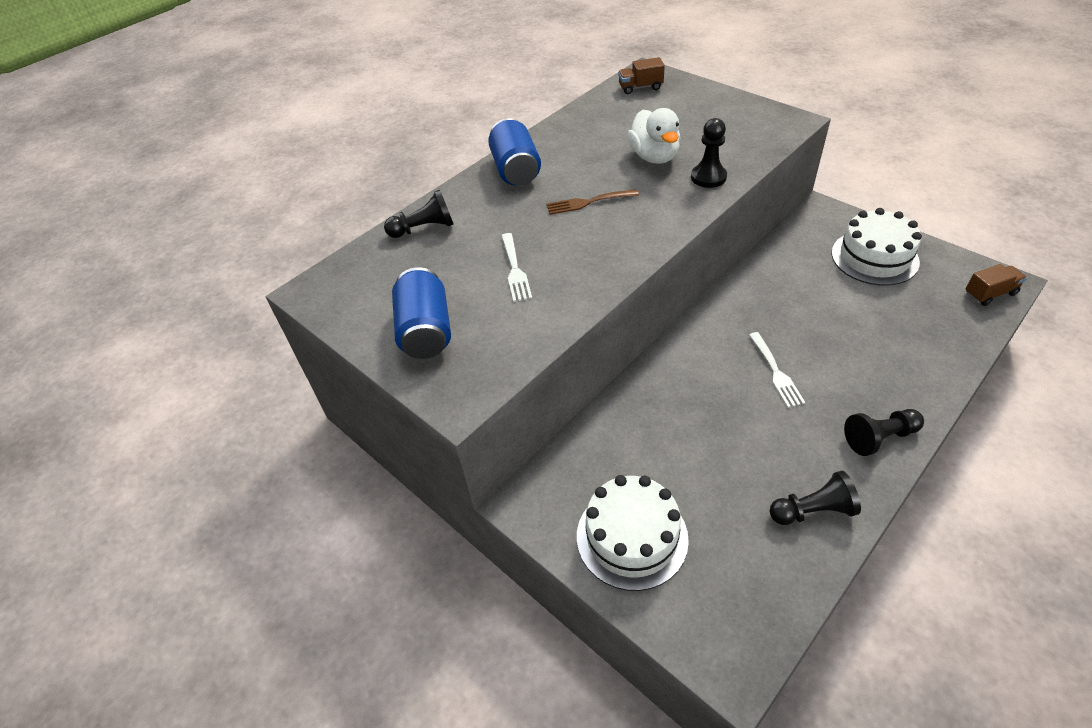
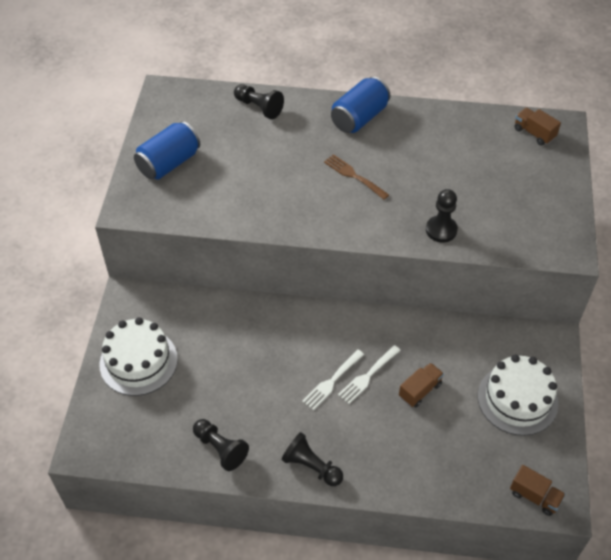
camera: 50 degrees right, 5 degrees up
(515, 269) = (253, 174): white fork -> white fork (367, 376)
(654, 157) = (441, 186): white duck -> none
(827, 314) = (420, 390): none -> brown truck

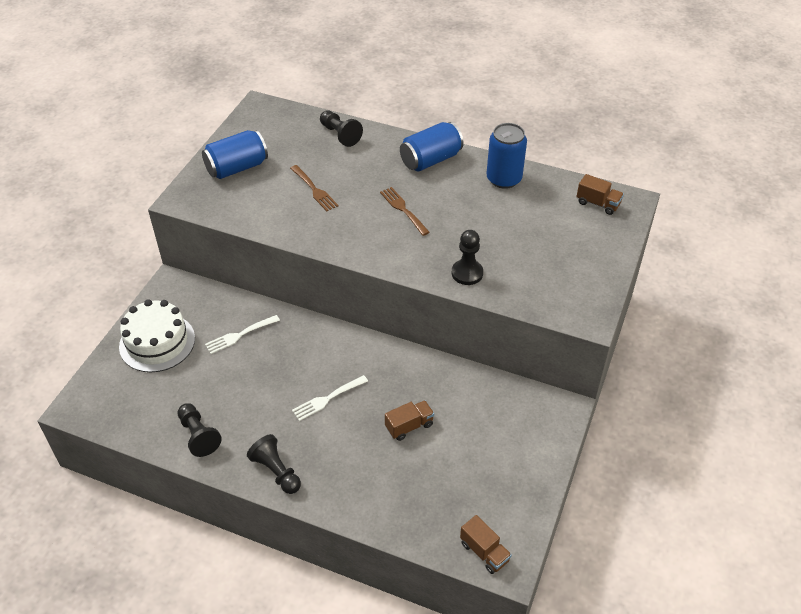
camera: 15 degrees right, 5 degrees down
(258, 172) = (314, 190): none -> brown fork
(367, 376) = (364, 401): white fork -> white fork (239, 335)
(437, 125) = (504, 179): none -> blue can
(517, 399) = (503, 456): white cake -> none
(534, 133) = (598, 203): brown truck -> brown truck turned 150 degrees clockwise

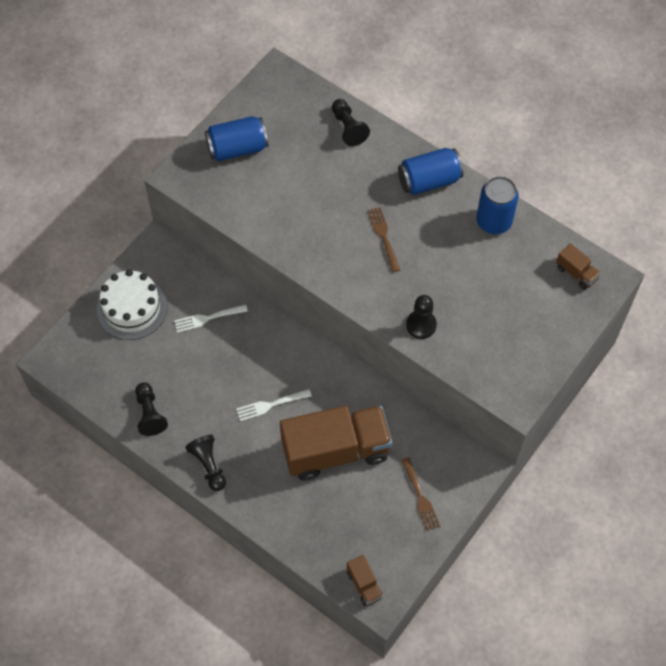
camera: 15 degrees right, 15 degrees up
(314, 190) = (305, 193): brown fork -> brown fork (420, 497)
(409, 426) = (336, 450): brown truck -> brown truck, size x2.42

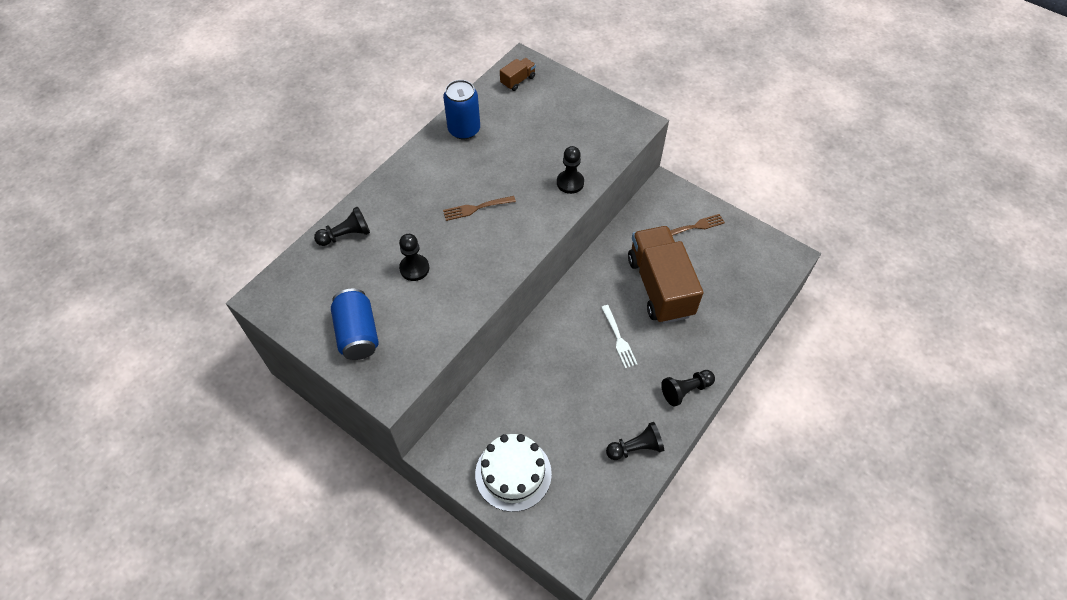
camera: 90 degrees left, 5 degrees down
(207, 318) = (526, 397): white fork -> none
(308, 187) = (414, 268): none -> black pawn
(364, 585) = (778, 266): brown truck -> none
(429, 181) = (416, 173): blue can -> none

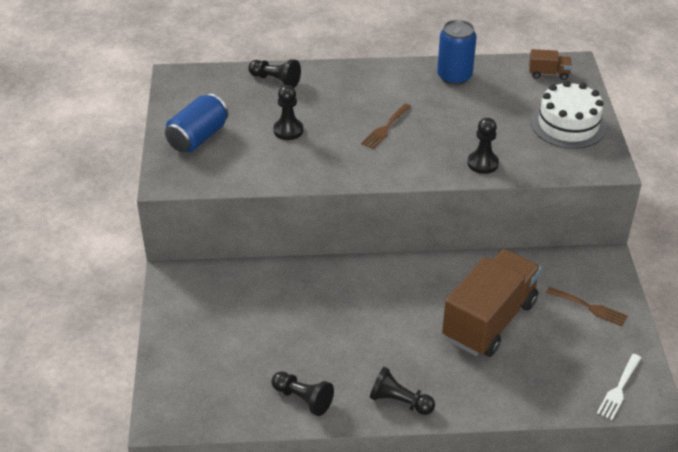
camera: 50 degrees right, 15 degrees down
(476, 208) = (385, 128): brown fork -> brown fork turned 90 degrees counterclockwise
(513, 473) = (198, 333): white cake -> white cake (568, 125)
(618, 339) = (400, 324): white fork -> white fork (619, 389)

